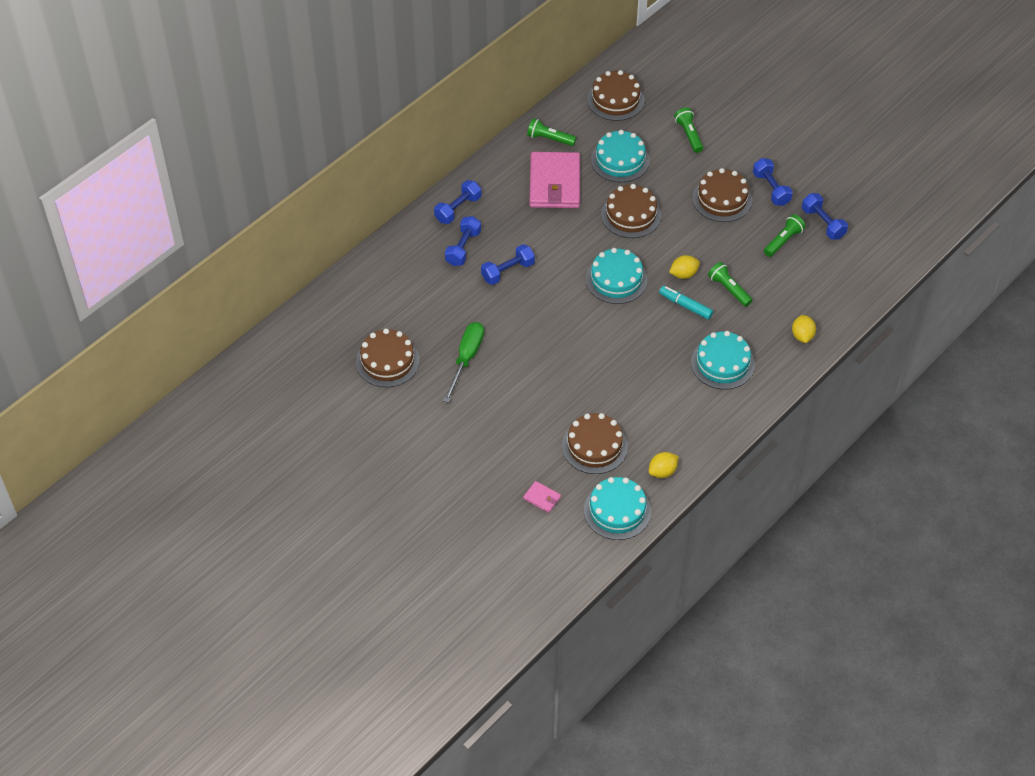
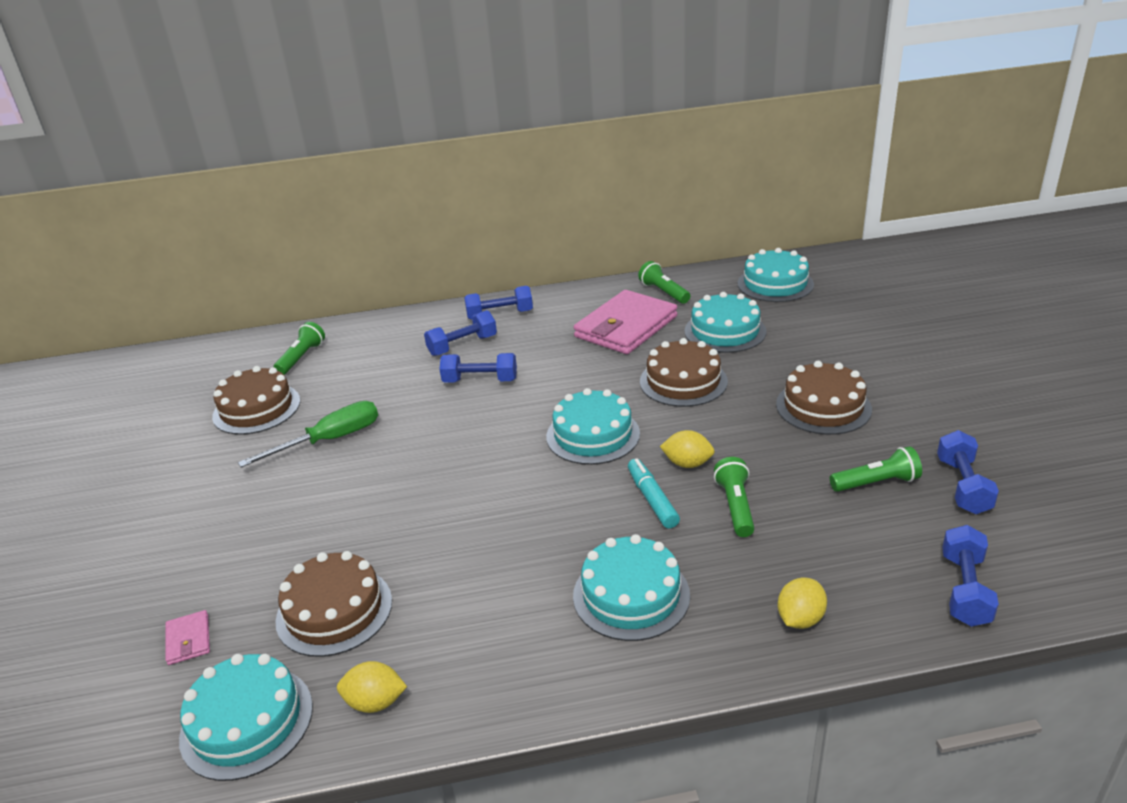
camera: 40 degrees right, 20 degrees down
(615, 100) = (775, 284): brown cake -> turquoise cake
(689, 135) = (837, 335): green flashlight -> green flashlight (301, 358)
(771, 189) = (908, 420): blue dumbbell -> blue dumbbell (964, 589)

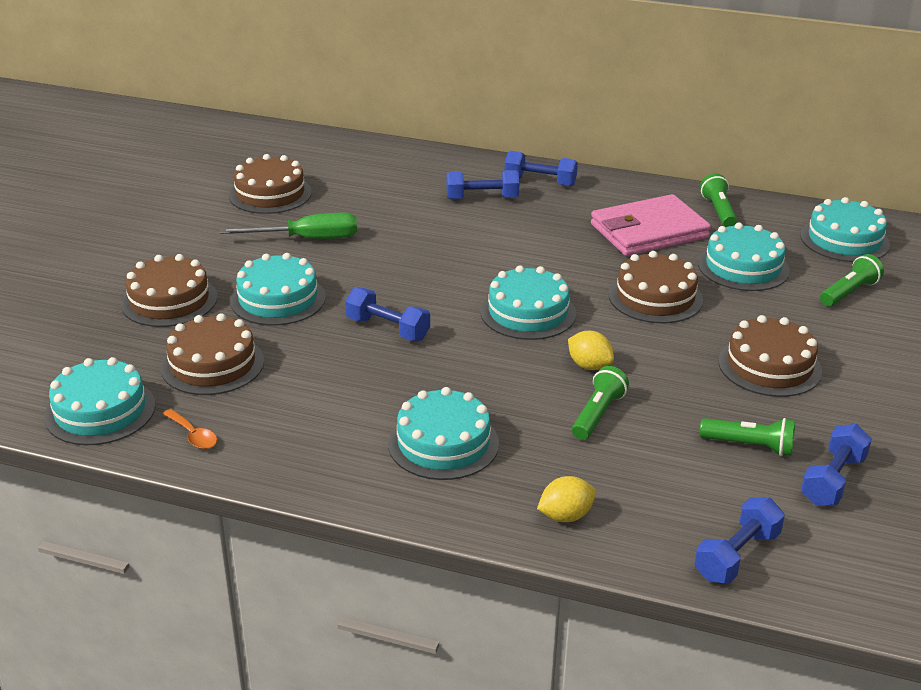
camera: 25 degrees right, 0 degrees up
(188, 640) = (100, 344): pink wallet -> none
(232, 558) = (169, 300): none -> brown cake
(301, 358) = (337, 163): green flashlight -> green flashlight (849, 292)
(348, 512) = (278, 299): none -> turquoise cake
(375, 702) = (193, 435): yellow lemon -> orange spoon
(480, 381) = (471, 233): blue dumbbell -> blue dumbbell (387, 329)
(652, 499) = (530, 381): turquoise marker -> none

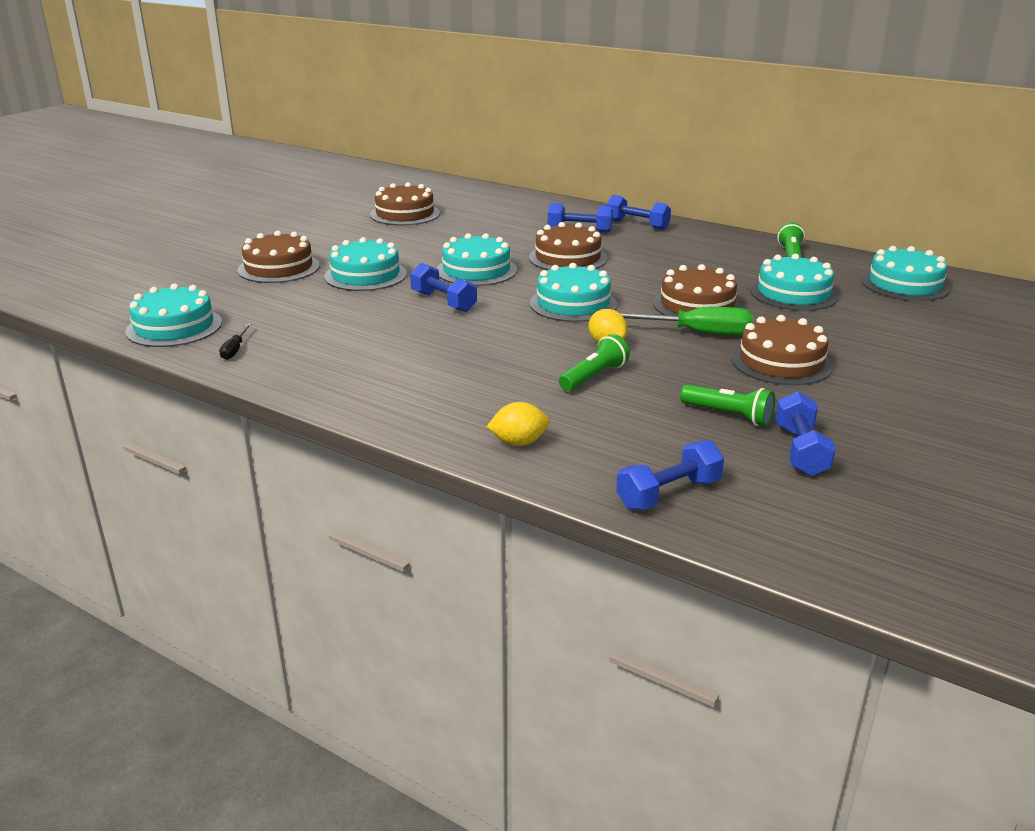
camera: 15 degrees right, 5 degrees down
(193, 435) = (235, 350): orange spoon -> black screwdriver
(212, 364) = (283, 308): brown cake -> brown cake (567, 258)
(307, 239) = (415, 242): green screwdriver -> green screwdriver (696, 333)
(443, 443) = (440, 379): turquoise cake -> turquoise cake (476, 270)
(649, 231) = (717, 263): pink wallet -> none
(832, 480) = (800, 451): blue dumbbell -> blue dumbbell turned 45 degrees counterclockwise
(849, 292) = (890, 320): green flashlight -> none

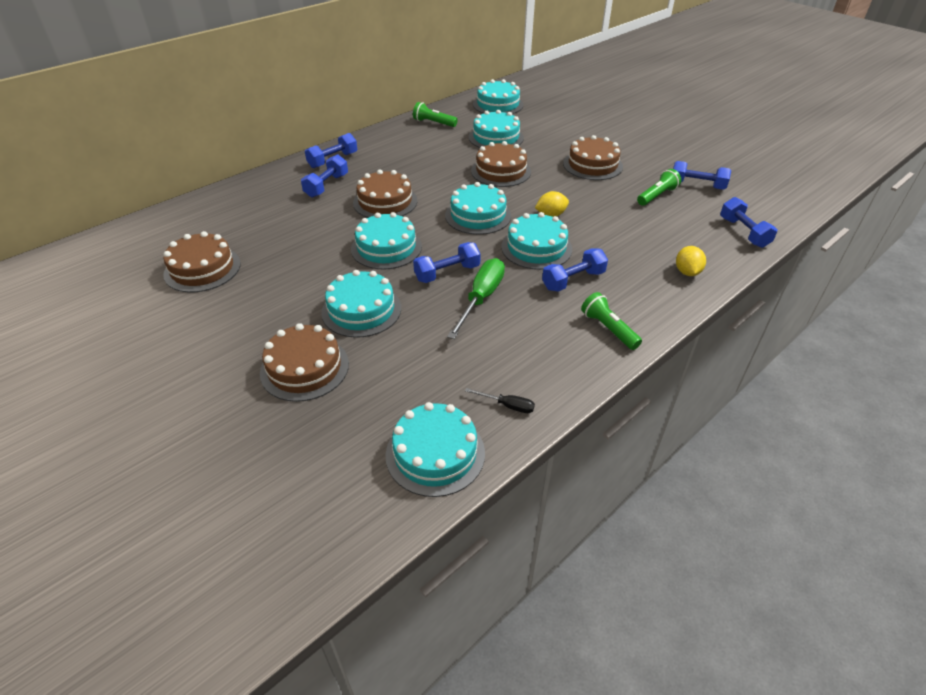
camera: 75 degrees left, 15 degrees up
(461, 367) = (573, 280): none -> blue dumbbell
(521, 341) = (536, 248): none -> turquoise cake
(594, 377) = (600, 229): green flashlight -> green flashlight (608, 329)
(696, 333) = (544, 181): green screwdriver -> green screwdriver (481, 298)

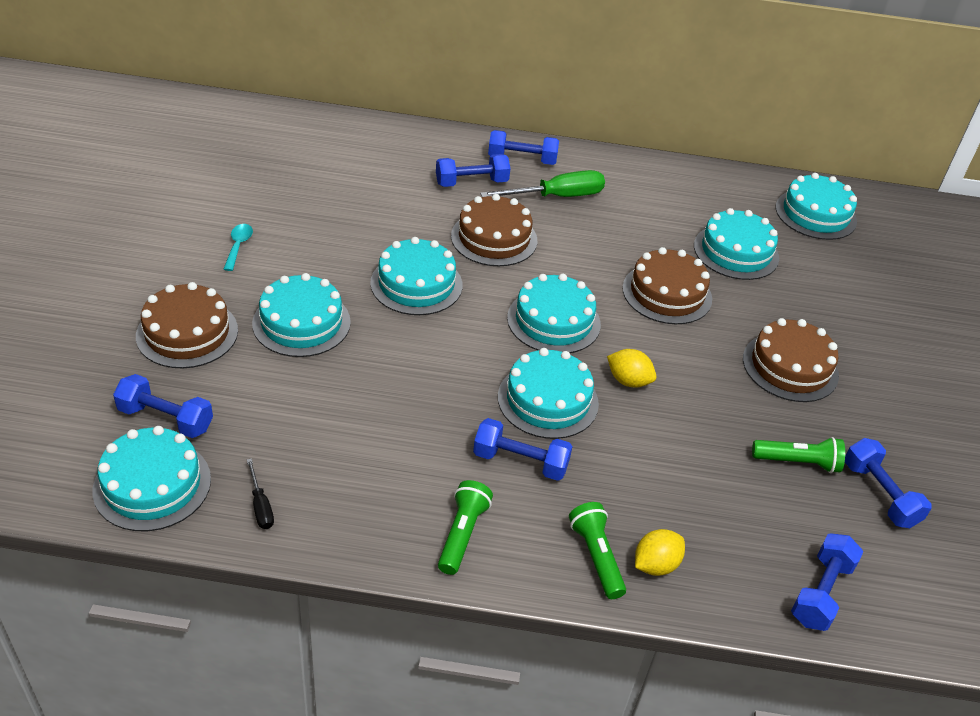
camera: 45 degrees right, 0 degrees up
(202, 269) = (256, 188): brown cake -> none
(250, 304) = (238, 246): none -> turquoise spoon
(433, 123) = (696, 187): green flashlight -> green flashlight (596, 557)
(447, 273) = (423, 352): blue dumbbell -> blue dumbbell (166, 419)
(481, 298) = (408, 400): green screwdriver -> green screwdriver (557, 196)

